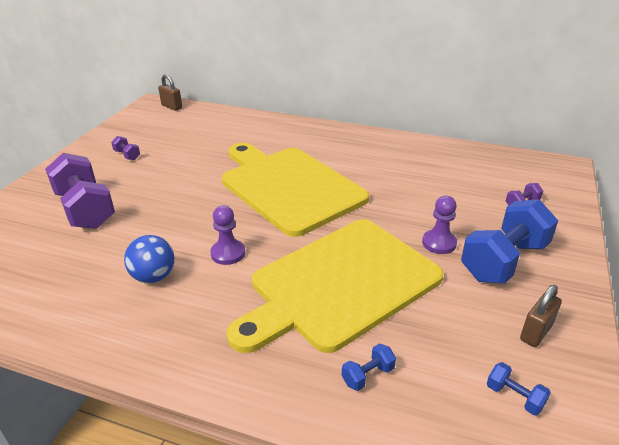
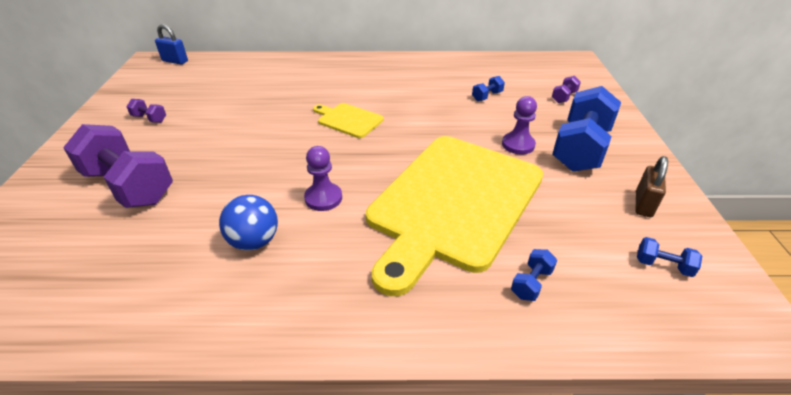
camera: 20 degrees left, 5 degrees up
(172, 107) = (175, 61): brown padlock -> blue padlock
(289, 187) = (348, 120): yellow cutting board -> yellow cutting board, size x0.41
(438, 188) = (487, 96): none -> blue dumbbell

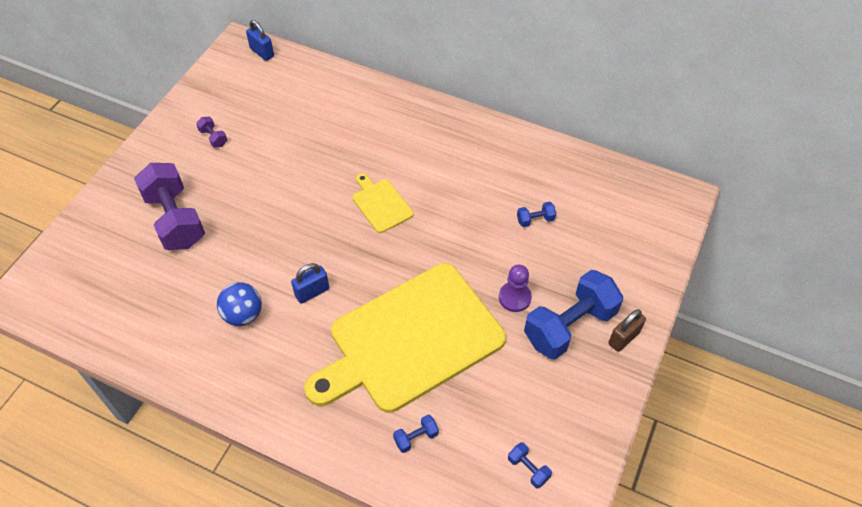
camera: 25 degrees right, 15 degrees up
(323, 198) = (312, 292): purple pawn -> blue padlock
(564, 97) = (615, 251): purple dumbbell -> none
(643, 204) = (568, 409): brown padlock -> brown padlock (623, 338)

